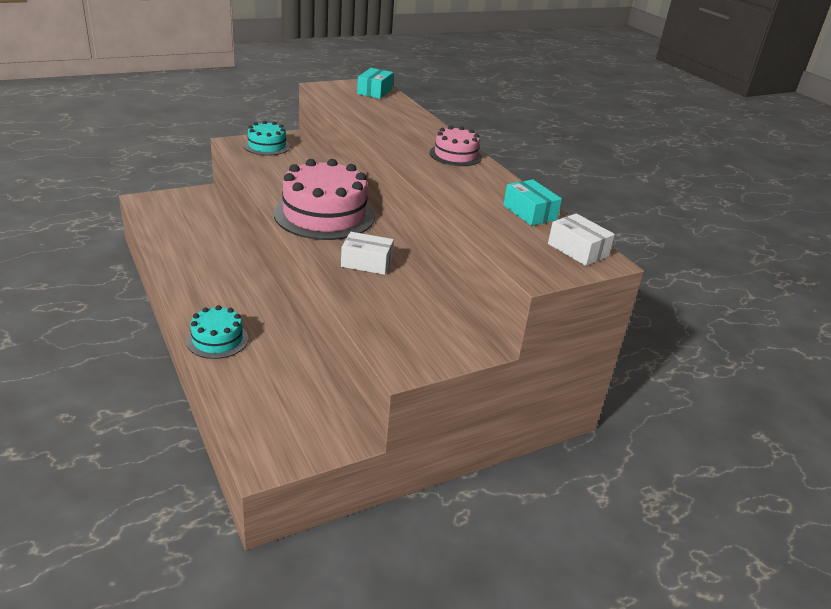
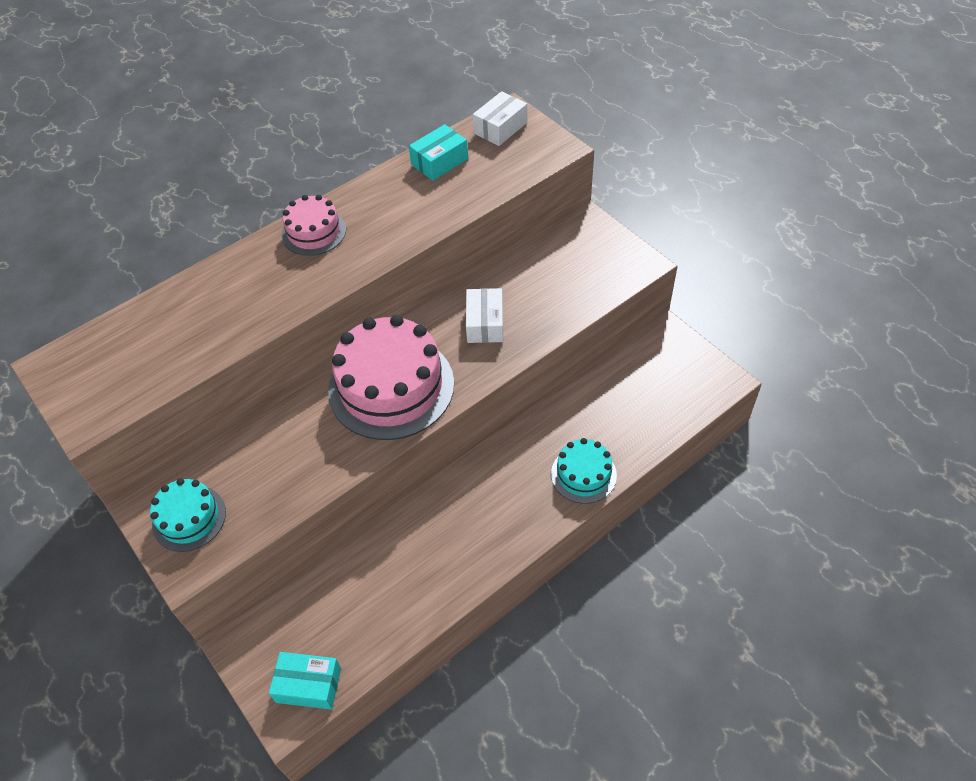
camera: 95 degrees left, 20 degrees up
(374, 91) = (93, 354): turquoise box -> turquoise box (308, 685)

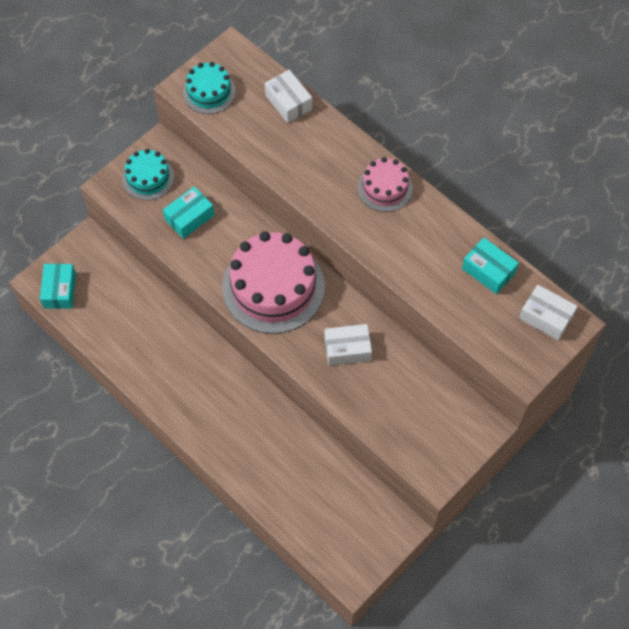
camera: 80 degrees right, 10 degrees up
(160, 310) = (288, 102): none -> white box
(267, 471) = (189, 217): none -> turquoise box
(583, 474) = (240, 460): turquoise cake -> turquoise cake (209, 92)

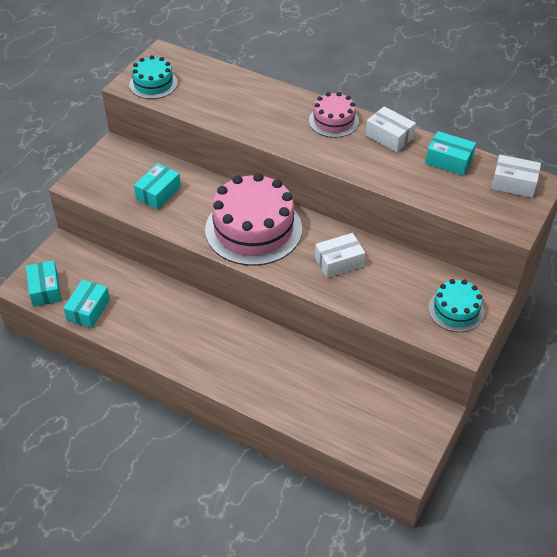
camera: 15 degrees left, 15 degrees down
(96, 325) = (88, 310): none -> turquoise box
(148, 178) = (111, 171): turquoise cake -> turquoise cake (456, 310)
(288, 102) = (226, 79): white box -> white box (389, 137)

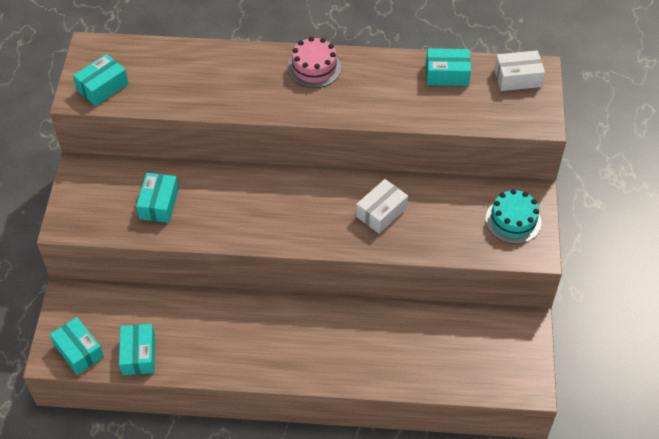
camera: 25 degrees left, 5 degrees up
(153, 84) = (102, 87): turquoise cake -> turquoise box
(253, 229) = (279, 208): pink cake -> none
(389, 137) = (377, 67): white box -> none

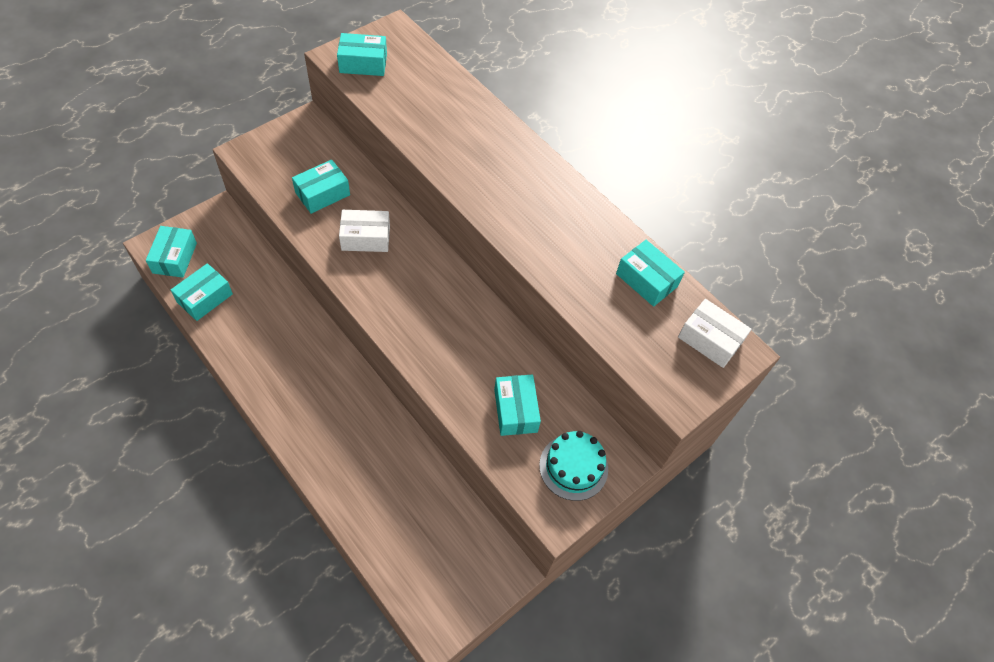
camera: 40 degrees right, 5 degrees up
(314, 68) = (538, 179): pink cake -> none
(381, 212) = (472, 353): white box -> white box (365, 238)
(446, 220) = (515, 410): none -> turquoise box

